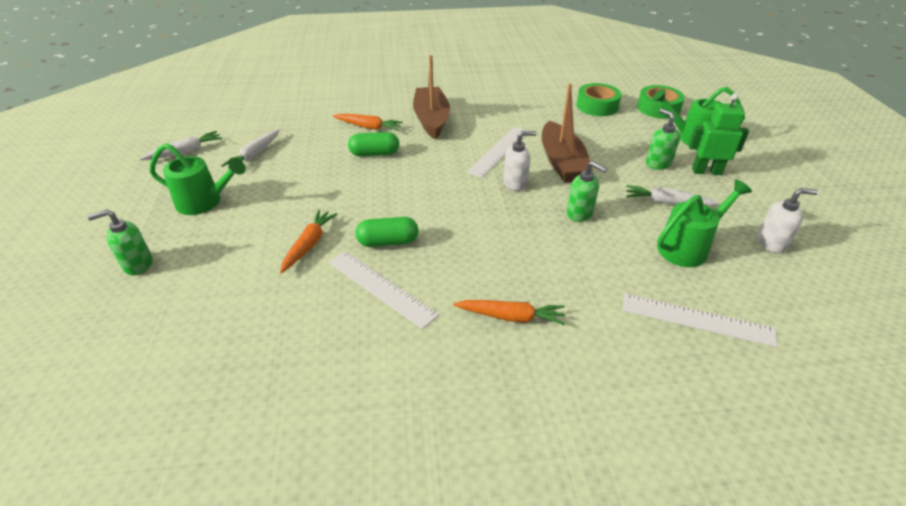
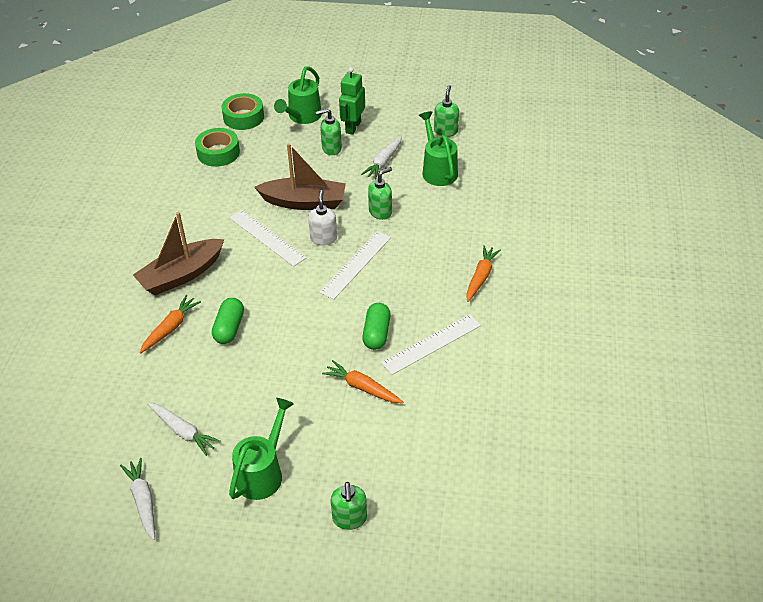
camera: 75 degrees left, 5 degrees up
(431, 120) = (181, 275): brown boat -> brown boat turned 45 degrees counterclockwise
(697, 319) = (505, 191): white ruler -> white ruler (356, 264)
(771, 243) = (446, 131): white soap dispenser -> green soap dispenser

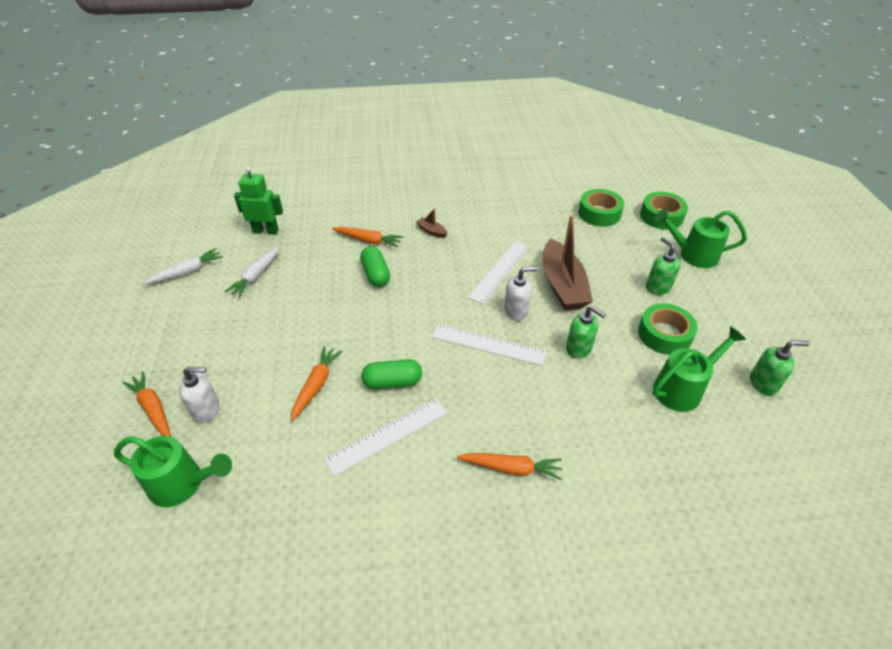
camera: 75 degrees right, 0 degrees up
(181, 275) = (431, 231): brown boat -> brown boat, size x0.42
(229, 328) = (376, 274): green capsule -> green capsule turned 75 degrees clockwise
(263, 472) = (211, 335): green watering can -> green watering can (183, 484)
(349, 519) = (153, 409): green soap dispenser -> orange carrot
(353, 127) = (705, 296): green robot -> green robot (266, 231)
(364, 473) = (206, 409): none -> white soap dispenser
(383, 162) = (664, 334): white carrot -> green tape
(432, 344) = (387, 435): white ruler -> white ruler turned 75 degrees counterclockwise

